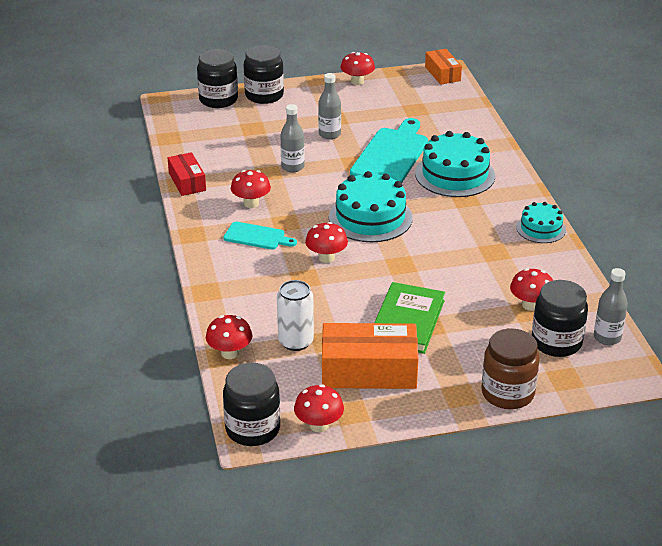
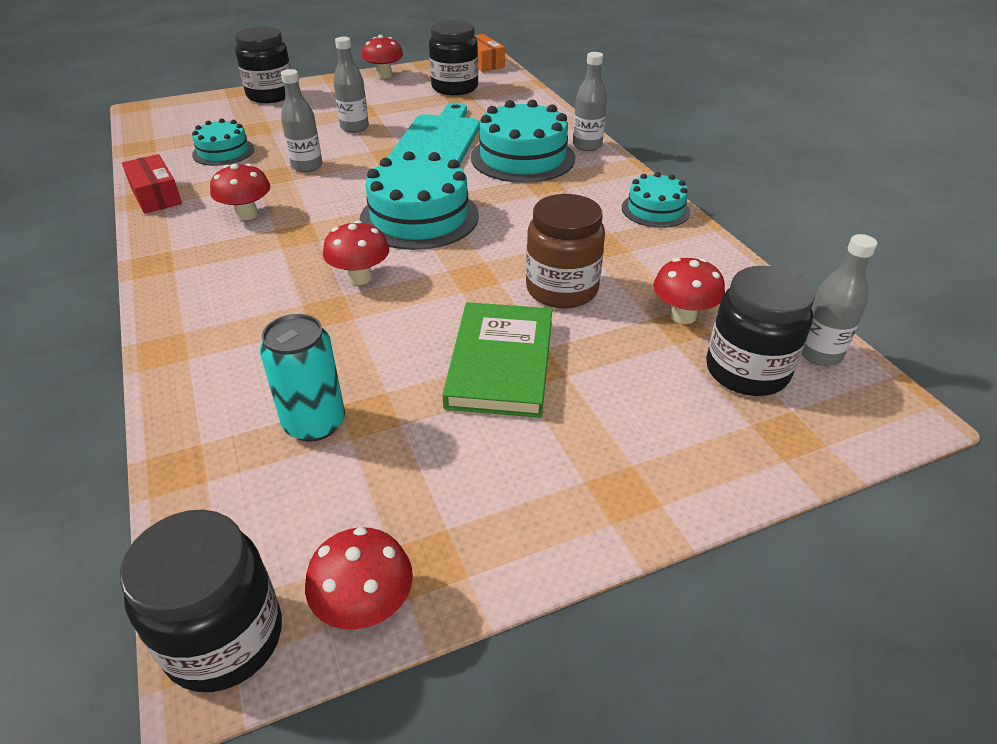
camera: 10 degrees left, 5 degrees up
(218, 100) = (212, 103): black jar -> black jar (455, 88)
(230, 353) = (191, 461): red mushroom -> none
(231, 148) = (223, 152): none -> turquoise cake
(257, 237) = (253, 258): turquoise cutting board -> none
(296, 342) = (314, 423): white can -> turquoise can
(369, 371) = (450, 464): orange box -> none
(507, 168) = (587, 145): none -> grey bottle
(507, 393) = (705, 477): brown jar -> brown jar (562, 289)

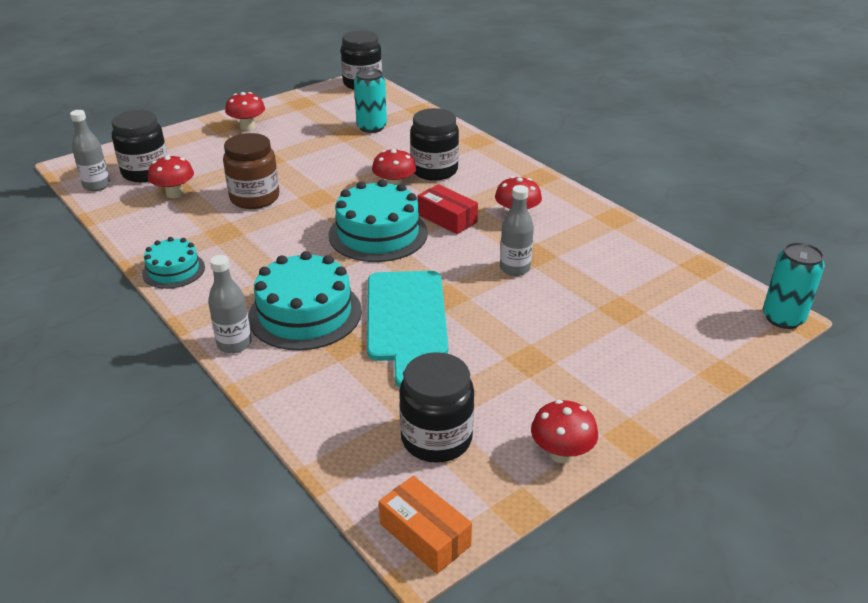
camera: 165 degrees right, 5 degrees down
(143, 109) = (783, 318): none -> turquoise can
(156, 195) = (608, 221): red box -> red box (447, 218)
(223, 152) = (612, 273): turquoise cake -> none
(270, 95) = (671, 372): black jar -> black jar (434, 170)
(354, 127) = (513, 329): grey bottle -> none
(365, 606) = (319, 93): red mushroom -> red mushroom (247, 127)
(501, 363) = (287, 158): green book -> none

